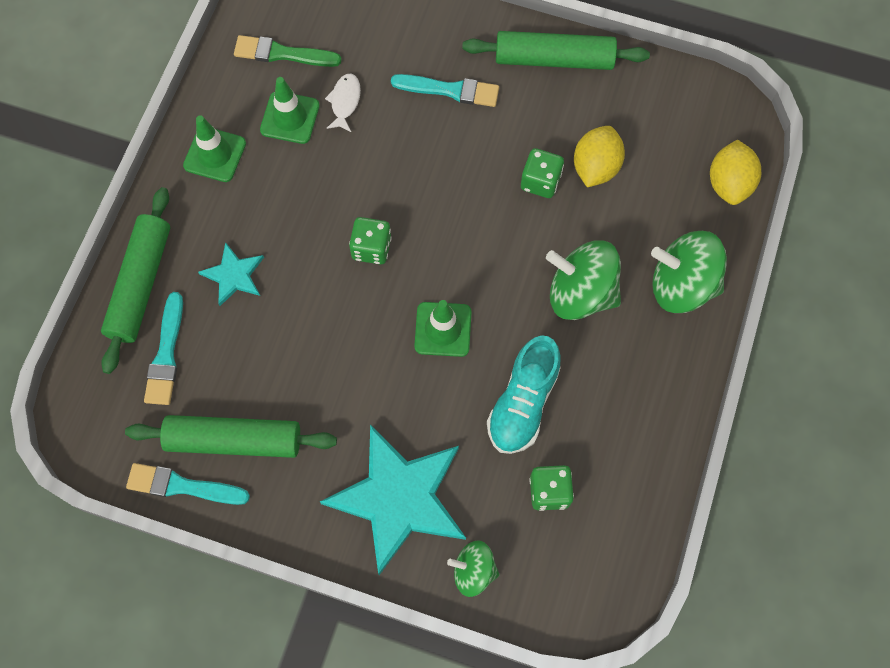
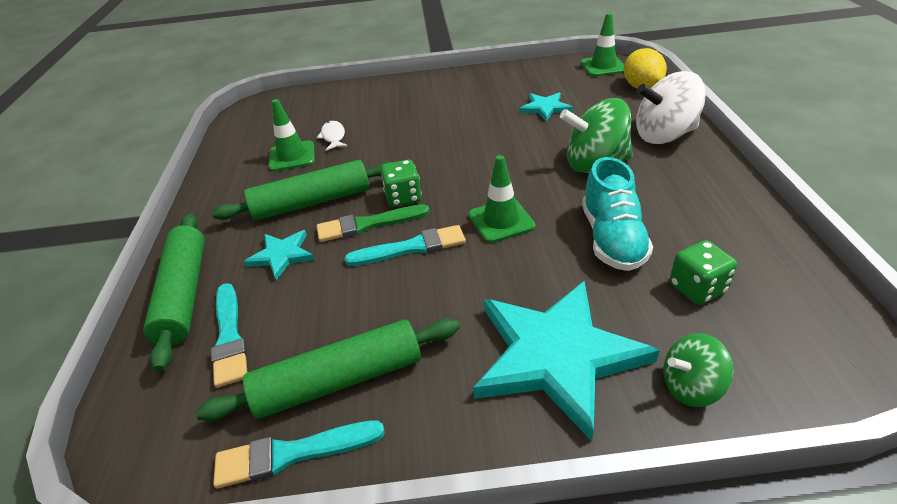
camera: 20 degrees left, 30 degrees down
(215, 154) = (233, 193): green traffic cone -> green traffic cone (603, 66)
(282, 53) = (271, 131): green brush -> green brush (368, 224)
(450, 90) = (411, 109): turquoise brush -> turquoise brush (411, 247)
(540, 181) = (511, 125): green dice -> none
(554, 59) = (474, 78): green rolling pin -> green rolling pin (312, 202)
(595, 167) = (545, 108): yellow lemon -> turquoise star
(682, 285) = (664, 135): green spinning top -> white spinning top

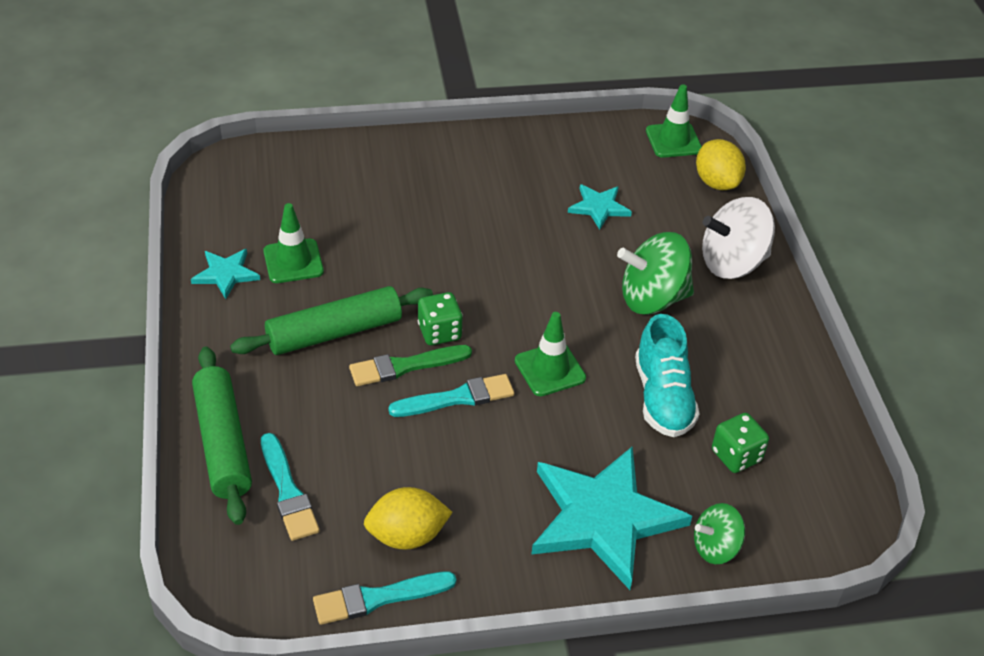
camera: 10 degrees left, 5 degrees up
(282, 255) = (317, 401): turquoise star -> turquoise star (226, 274)
(333, 137) = (339, 233): white fish -> none
(339, 380) = (407, 536): green rolling pin -> yellow lemon

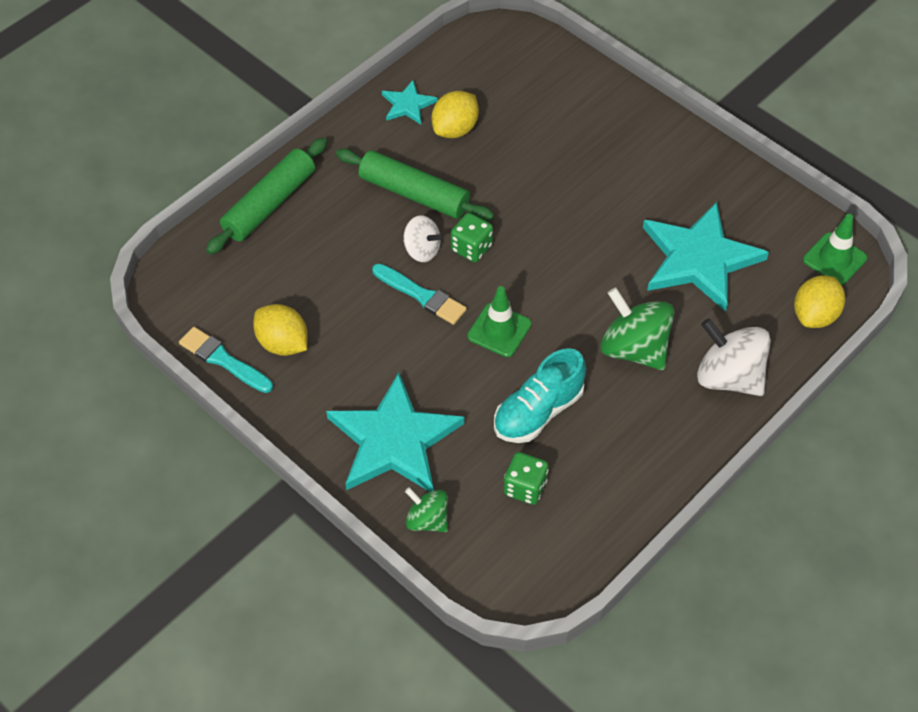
camera: 55 degrees right, 10 degrees up
(288, 491) = (262, 261): turquoise brush -> none
(293, 261) = (455, 129): green traffic cone -> yellow lemon
(405, 366) = (422, 250): green brush -> white spinning top
(599, 207) = (699, 259): turquoise star -> turquoise star, size x2.09

